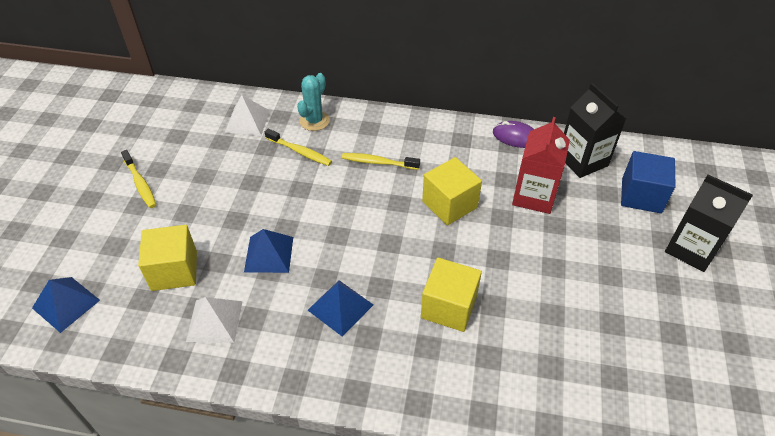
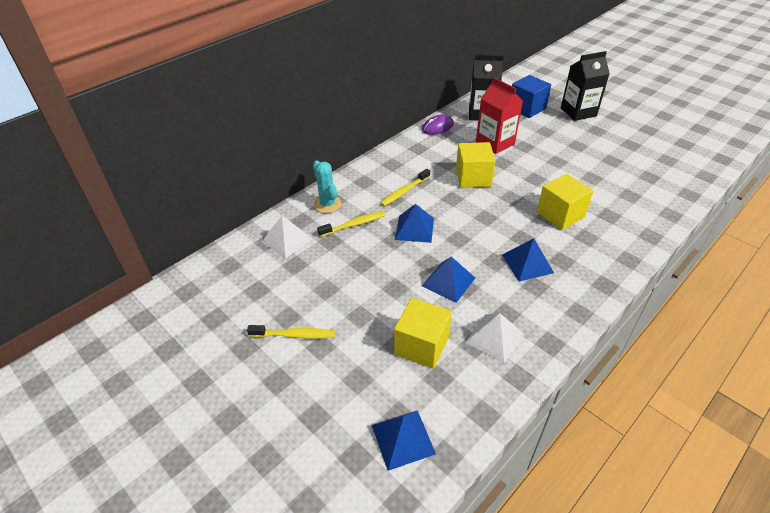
camera: 55 degrees left, 5 degrees down
(327, 196) = (414, 229): none -> blue pyramid

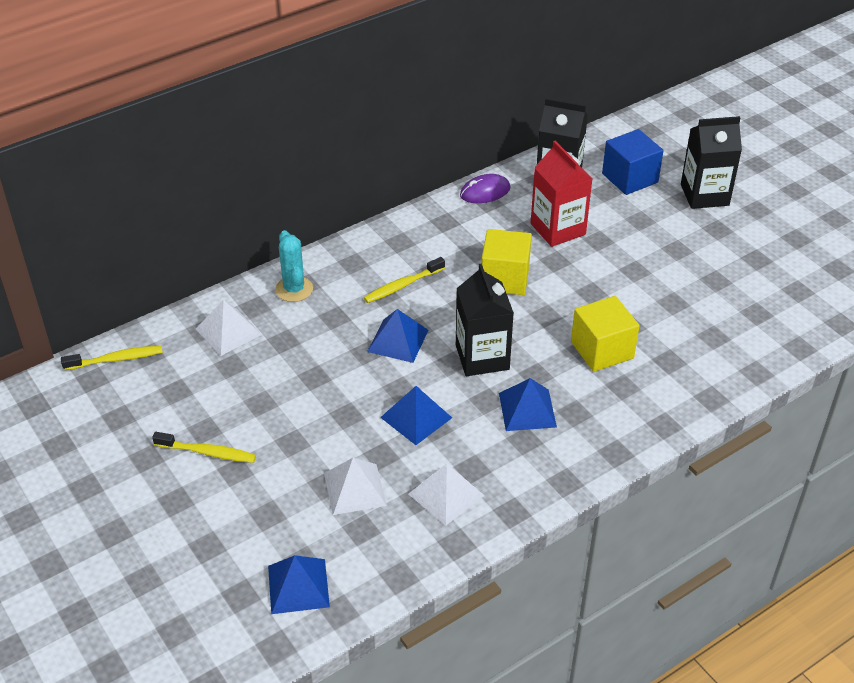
camera: 10 degrees right, 0 degrees up
(354, 224) = (320, 323): yellow toothbrush -> yellow toothbrush (116, 359)
(421, 345) = (355, 489): yellow cube -> white pyramid
(479, 231) = (482, 357): none -> black carton

